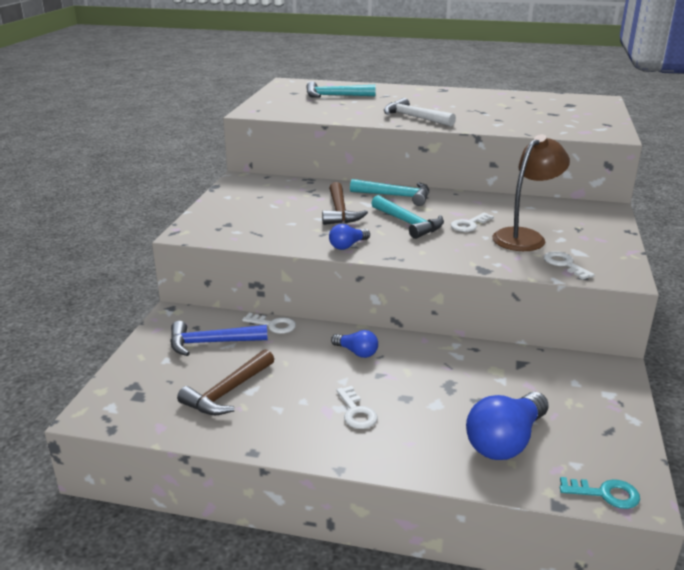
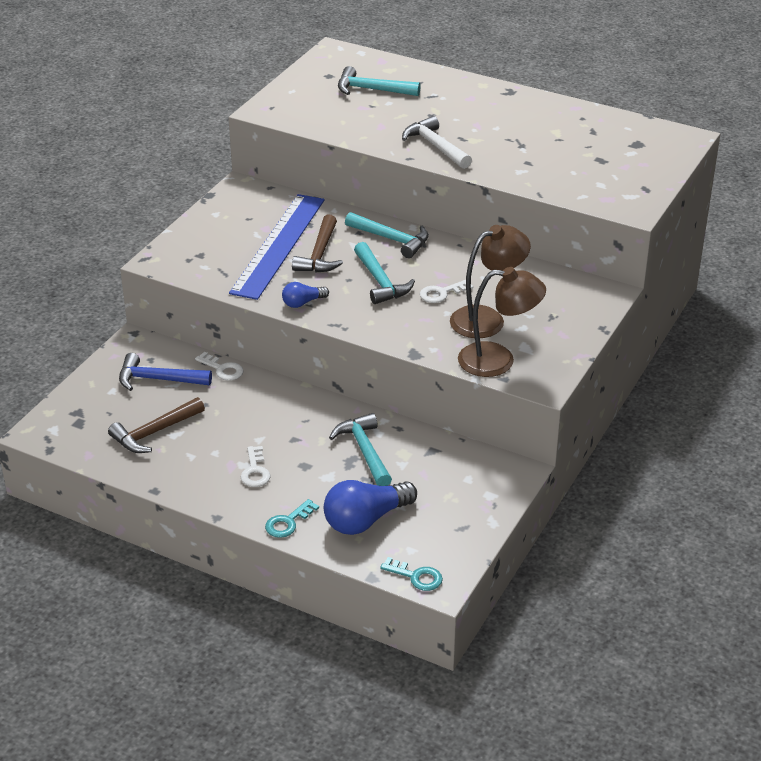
camera: 15 degrees right, 10 degrees up
(298, 210) = (279, 245): none -> blue ruler
(356, 352) = (286, 412): blue light bulb -> none
(423, 460) = (288, 522): none -> turquoise key
(456, 374) = (364, 451): none -> turquoise hammer
(564, 264) = (498, 360): white key -> brown lamp

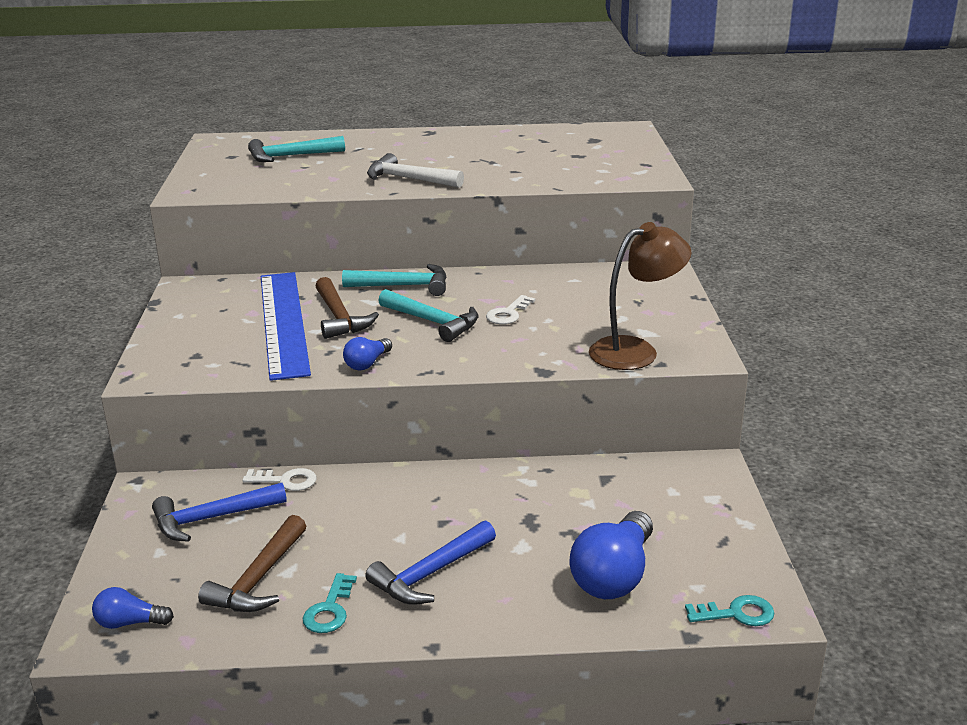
camera: 30 degrees left, 10 degrees down
(66, 431) = (129, 623): none -> blue light bulb
(255, 471) = (430, 574): white key -> blue hammer
(288, 522) = (528, 615): turquoise key -> turquoise key (329, 610)
(364, 451) = (535, 505): turquoise hammer -> none
(487, 319) = (580, 321): brown lamp -> none

